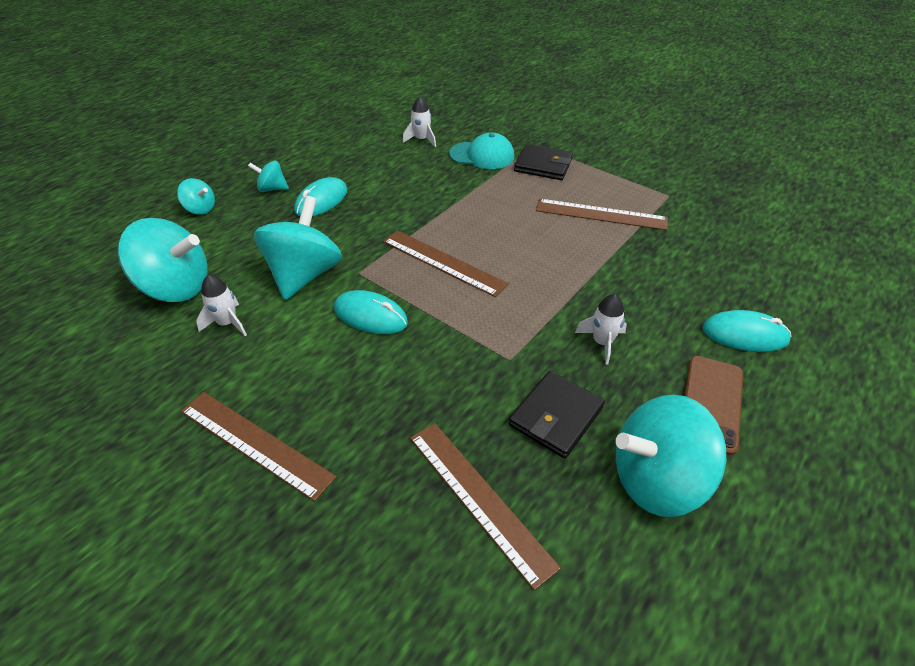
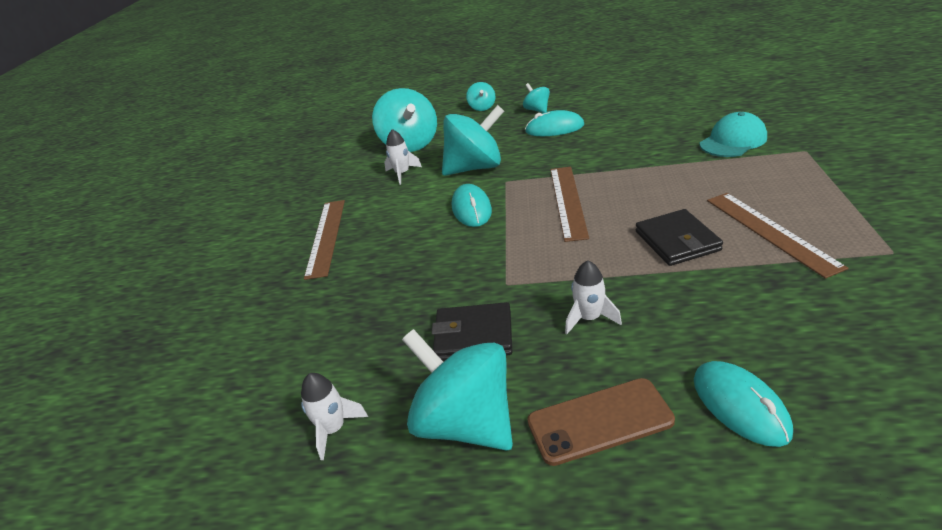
camera: 60 degrees right, 10 degrees down
(421, 140) = (697, 112): white rocket -> white rocket (333, 429)
(478, 498) = (361, 339): brown ruler -> none
(482, 155) = (733, 141): turquoise cap -> turquoise cap turned 105 degrees counterclockwise
(543, 165) = (782, 169): black wallet -> black wallet (677, 241)

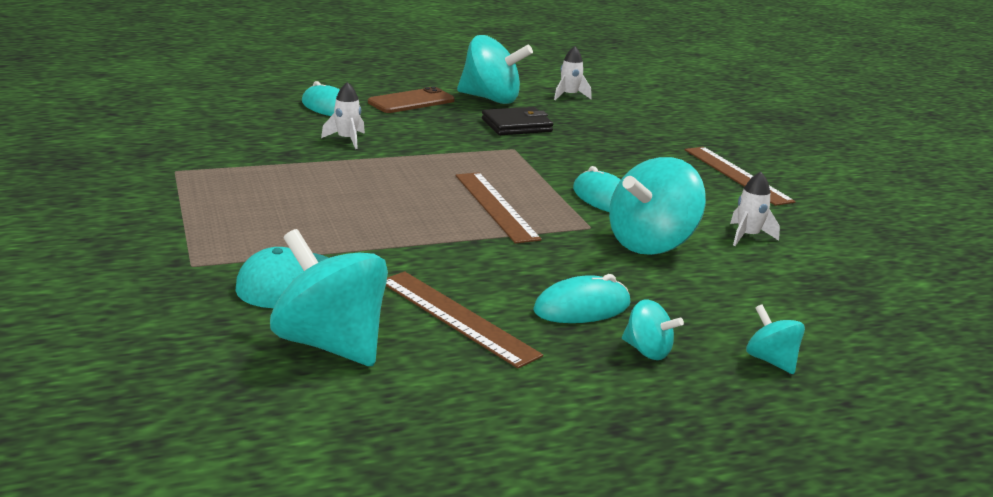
camera: 150 degrees right, 10 degrees down
(410, 144) = (804, 280): turquoise spinning top -> turquoise spinning top (331, 344)
(589, 318) = (433, 134): white rocket -> white rocket (347, 140)
(677, 241) = (368, 175): black wallet -> none
(770, 232) = (276, 183): brown ruler -> brown ruler (456, 317)

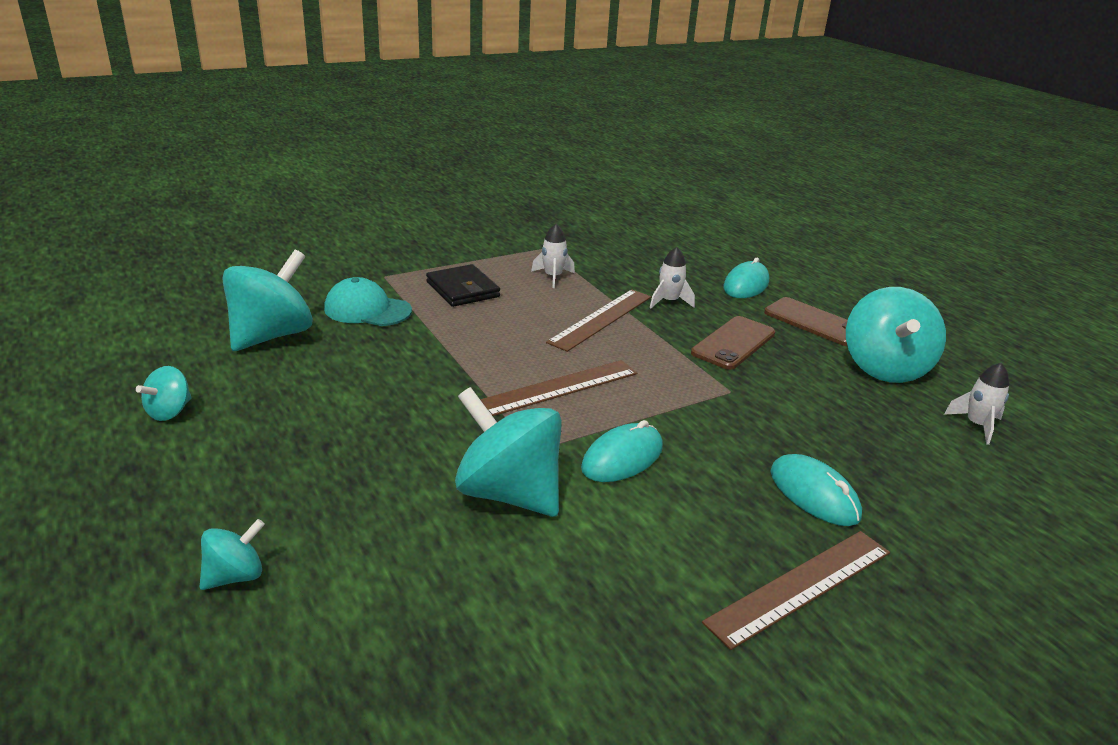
camera: 80 degrees right, 5 degrees up
(437, 133) = (733, 343): none -> brown phone
(456, 317) = (317, 382): brown ruler -> brown ruler (601, 319)
(516, 125) = (810, 390): black wallet -> black wallet (462, 289)
(582, 307) = (343, 446): turquoise mouse -> turquoise mouse (814, 494)
(647, 351) = (258, 486): turquoise spinning top -> turquoise spinning top (169, 412)
(747, 236) = (570, 582): white rocket -> white rocket (553, 277)

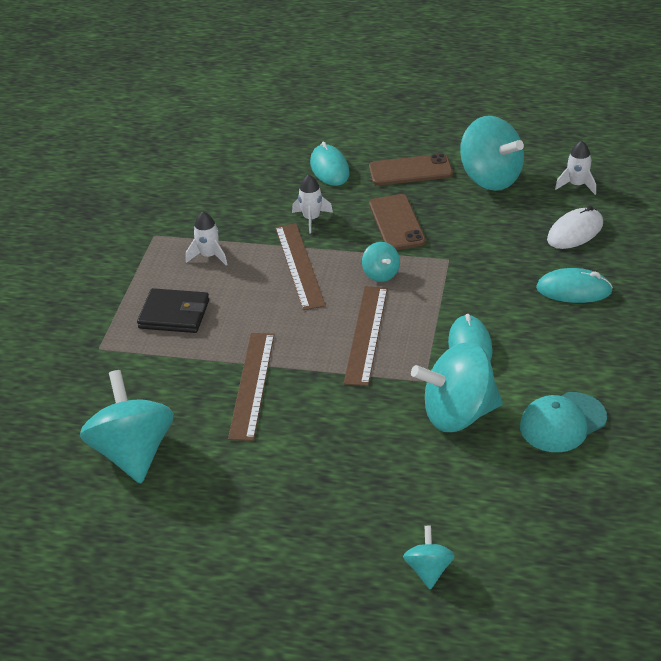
camera: 45 degrees left, 10 degrees up
(169, 412) = (196, 548): turquoise spinning top -> turquoise spinning top (381, 274)
(367, 310) = (149, 382): turquoise cap -> turquoise cap (562, 422)
(801, 586) = (635, 342): brown ruler -> brown ruler (252, 385)
(905, 455) = (575, 232): none -> white mouse

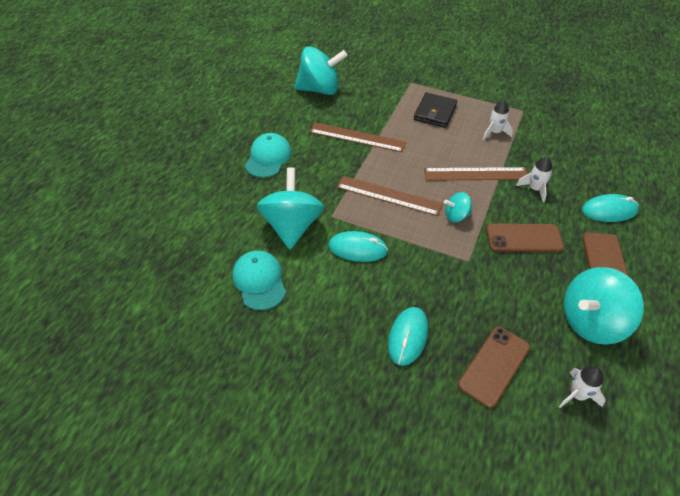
camera: 100 degrees right, 10 degrees up
(328, 475) = (268, 158): none -> turquoise cap
(428, 570) = (177, 185): turquoise spinning top -> none
(575, 232) = (494, 366): white mouse -> brown phone

